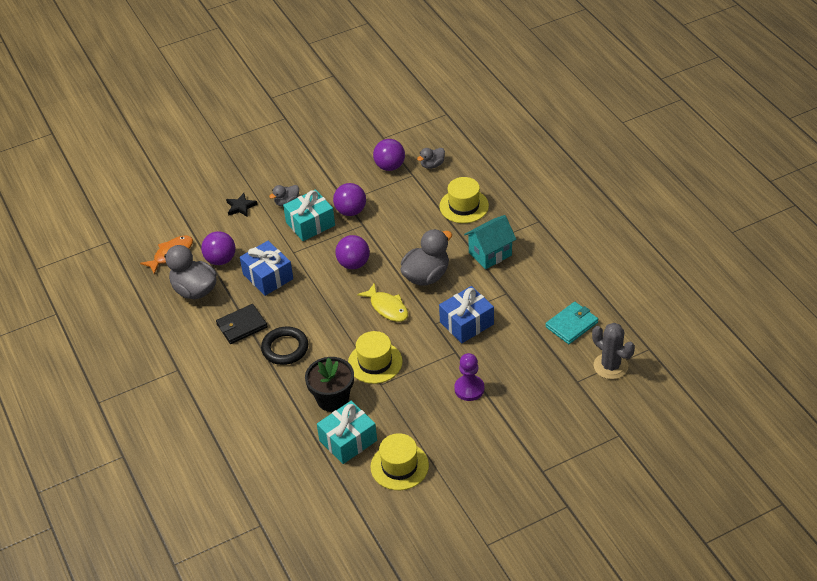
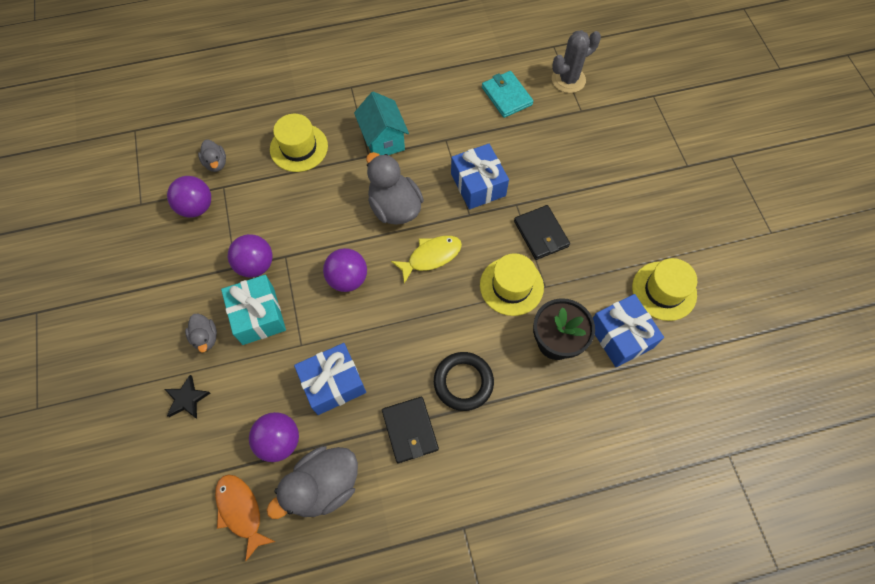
camera: 80 degrees left, 20 degrees up
(348, 440) = (620, 336): turquoise gift -> blue gift
(430, 373) = (541, 234): none -> black wallet
(469, 389) = (571, 203): purple pawn -> none

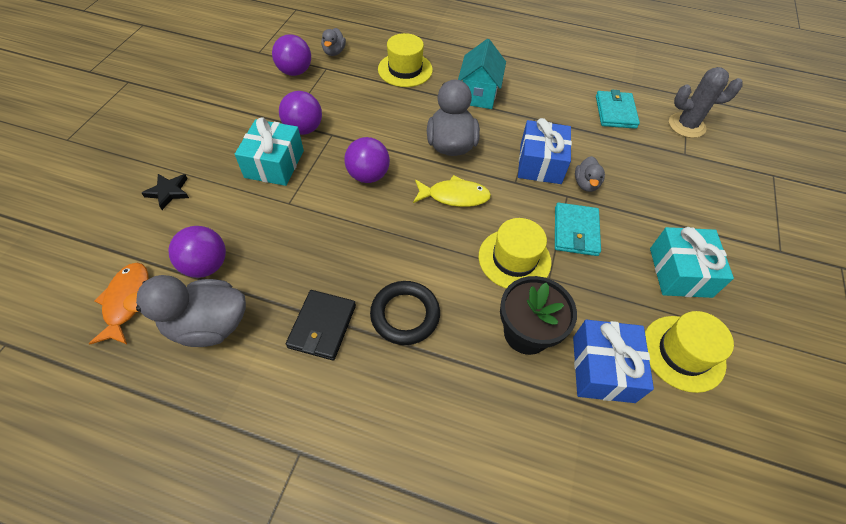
camera: 30 degrees right, 10 degrees down
(205, 337) = (222, 158): grey duck -> grey duck (586, 184)
(333, 383) = (289, 247): blue gift -> none
(541, 234) = (575, 231): black wallet -> turquoise wallet
(631, 225) = (680, 272): none -> turquoise gift

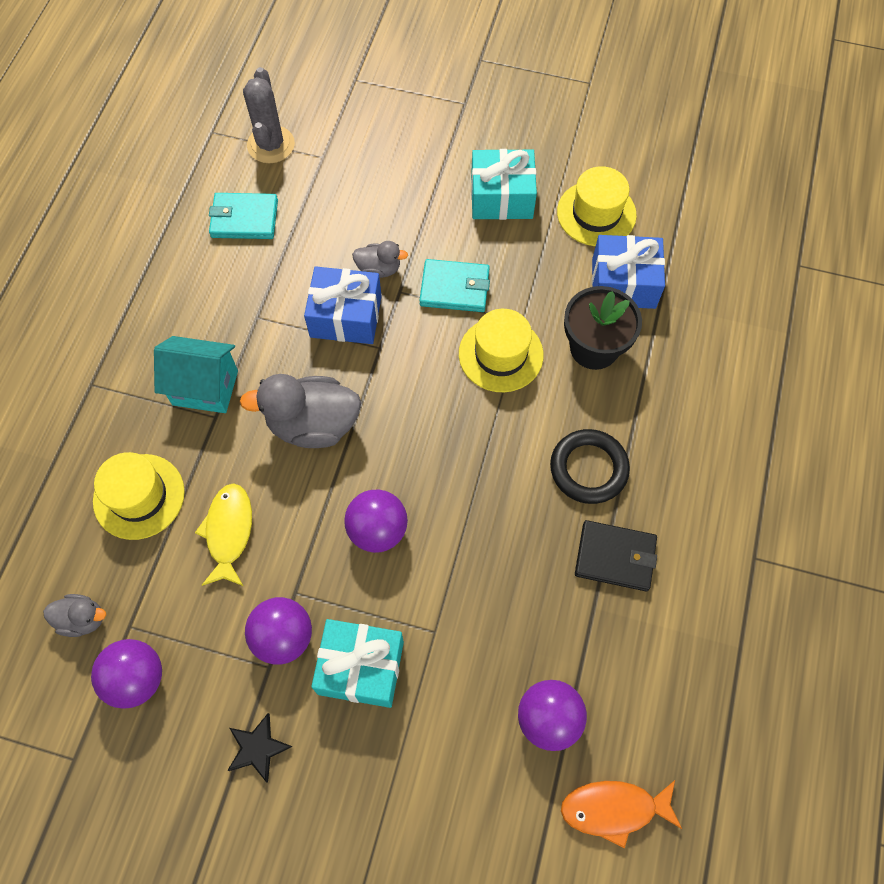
camera: 90 degrees left, 10 degrees up
(168, 192) = (425, 817): black star -> black star (258, 748)
(208, 325) = (632, 690): grey duck -> none
(454, 196) = (408, 419): yellow fish -> yellow fish (229, 532)

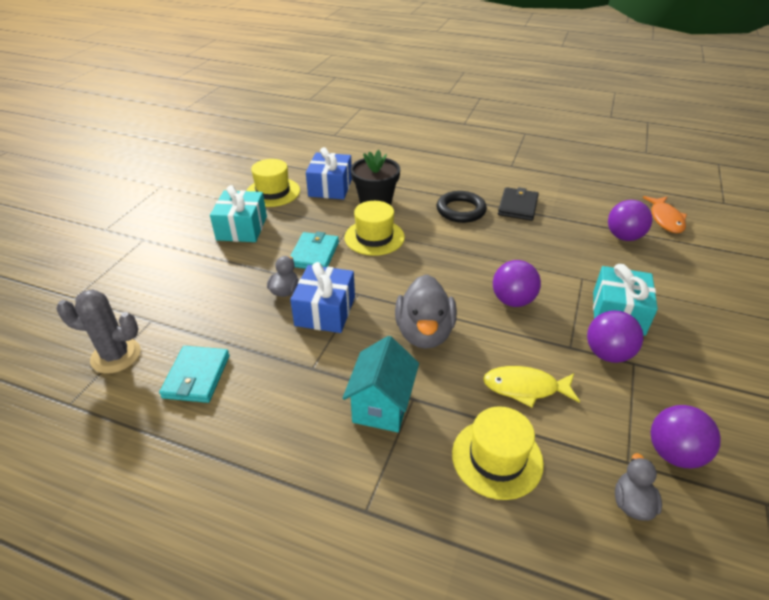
camera: 85 degrees left, 25 degrees down
(258, 748) = (698, 370): black star -> none

